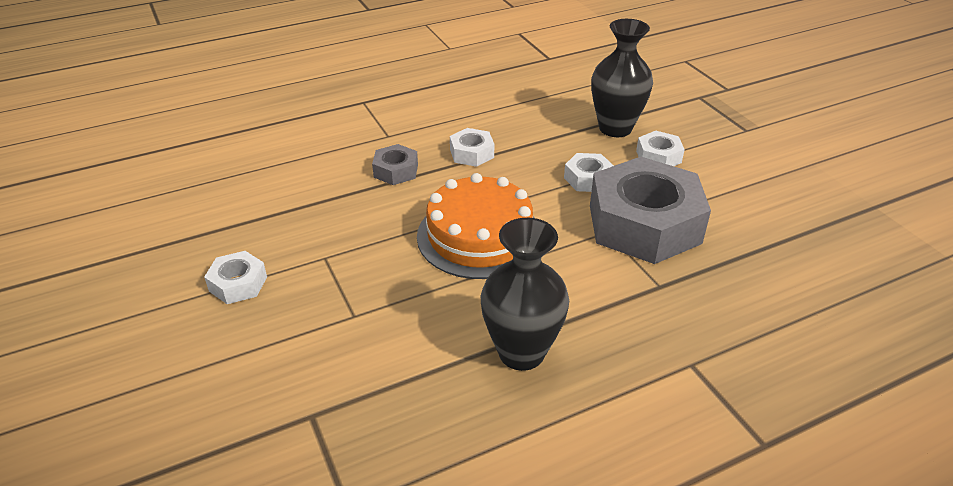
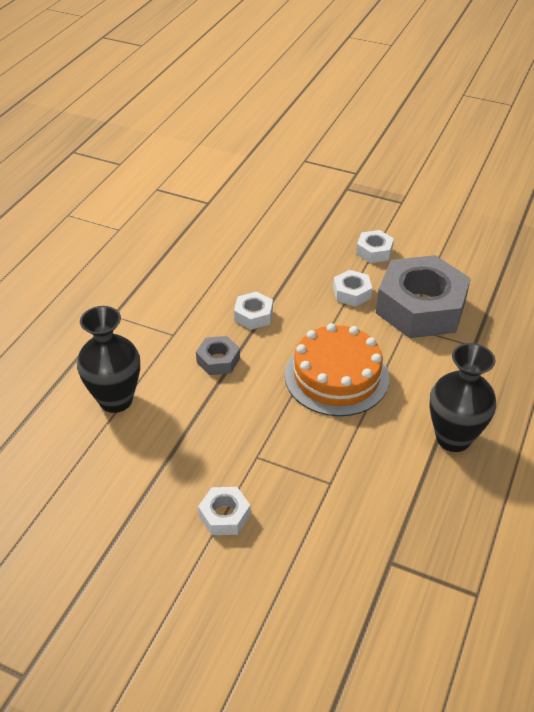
camera: 40 degrees left, 5 degrees up
(615, 128) = (323, 242): black vase -> black vase (116, 400)

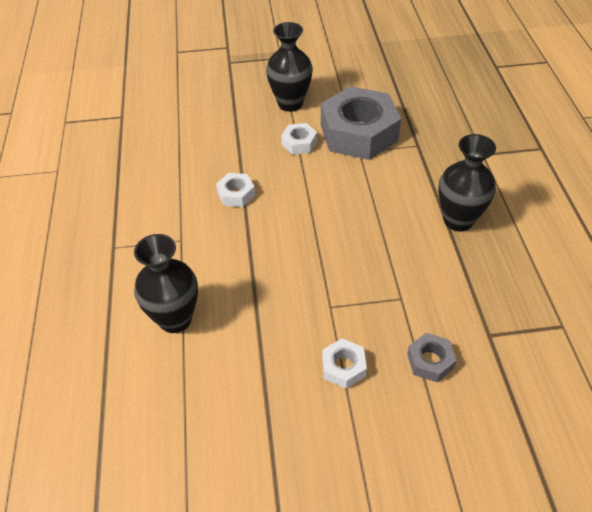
camera: 30 degrees left, 5 degrees up
(218, 360) = (236, 244): grey nut -> grey nut (430, 361)
(336, 376) = (339, 213): orange cake -> none
(374, 251) = (290, 103): white nut -> black vase

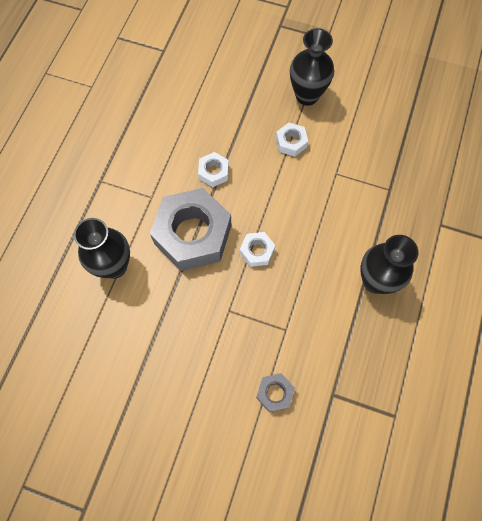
camera: 25 degrees right, 20 degrees up
(343, 367) = (210, 365): white nut -> white nut (257, 251)
(358, 133) = (347, 154): grey nut -> grey nut (193, 234)

